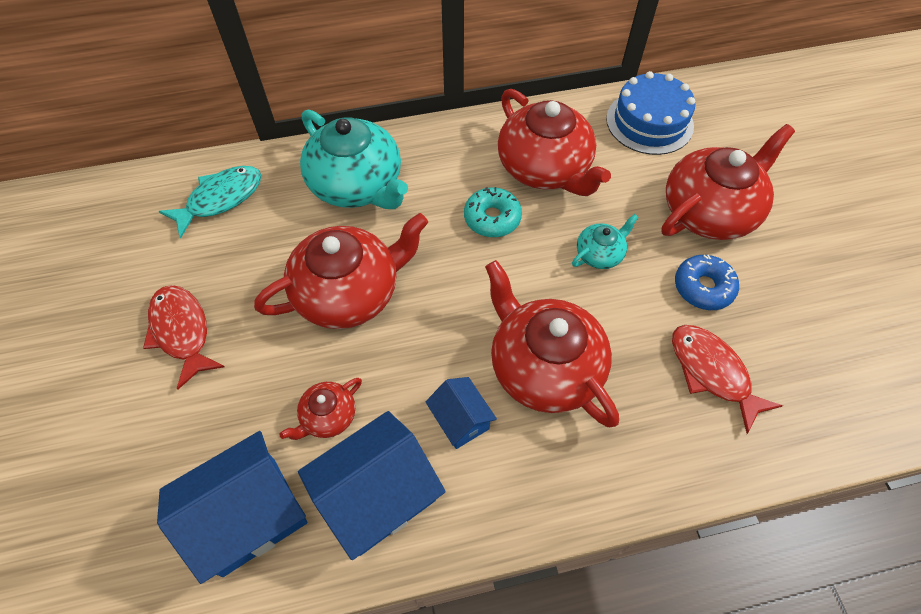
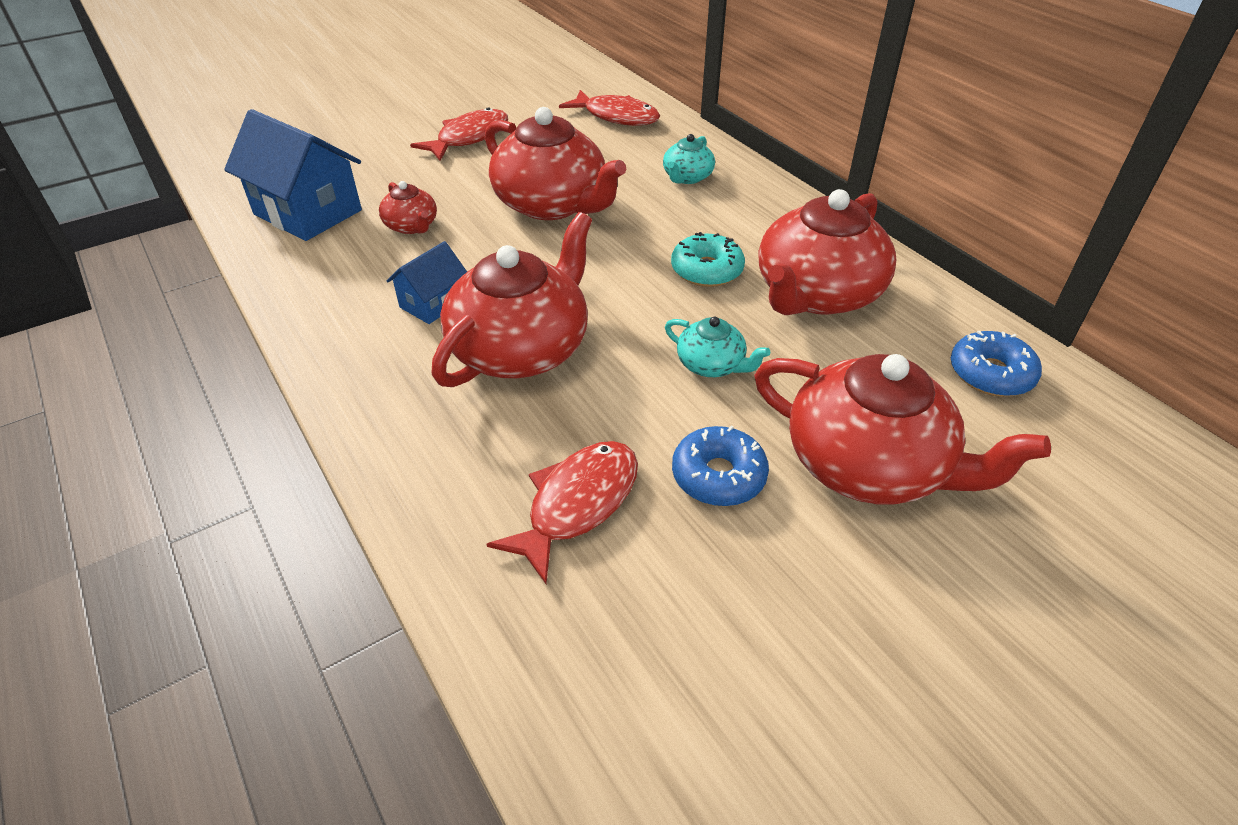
camera: 70 degrees right, 15 degrees down
(220, 199) = (616, 116): turquoise fish -> red fish
(328, 416) = (412, 226): red teapot -> red teapot turned 150 degrees counterclockwise
(357, 185) = (687, 177): turquoise teapot -> turquoise teapot, size x0.48
(377, 495) = (339, 272): blue house -> none
(649, 122) = (990, 374): blue cake -> blue donut

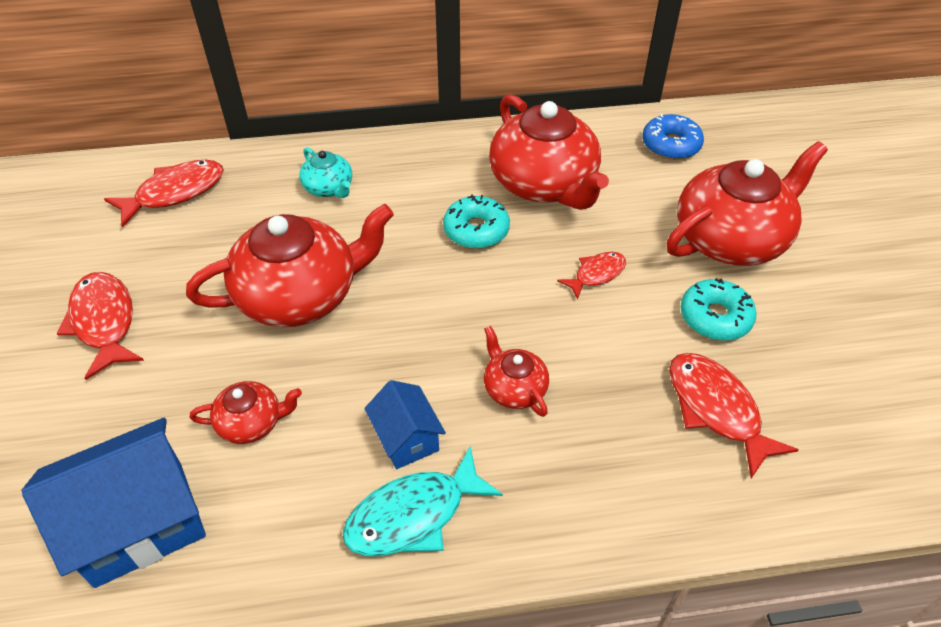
camera: 65 degrees left, 5 degrees up
(359, 330) = (414, 515): none -> turquoise fish
(521, 348) = (514, 388): red teapot -> red teapot, size x0.48
(711, 365) = (596, 274): turquoise teapot -> red fish
(718, 476) = (715, 317): blue donut -> turquoise donut

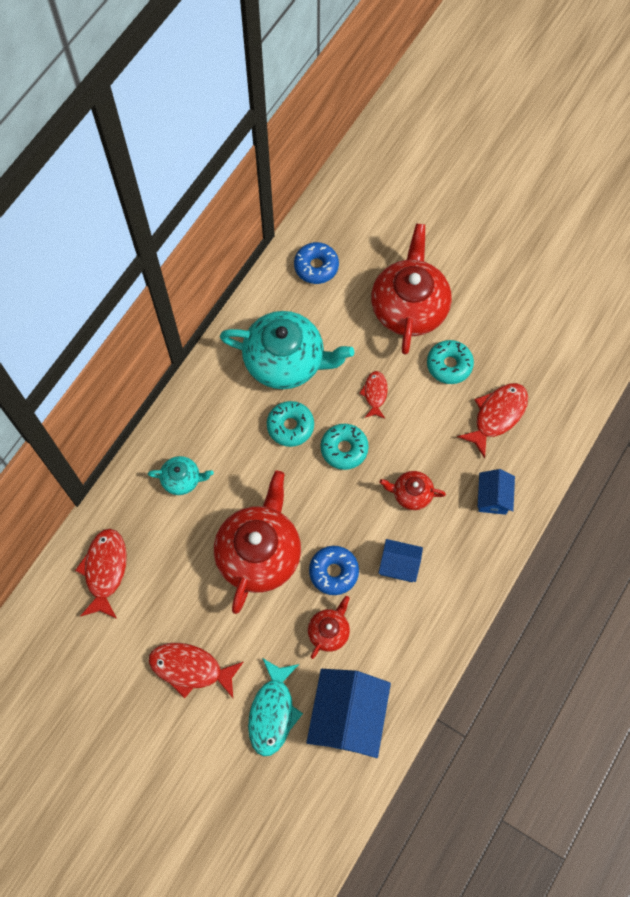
camera: 50 degrees left, 20 degrees up
(336, 377) = (333, 572): none -> blue donut
(414, 515) = (442, 591): turquoise fish -> turquoise fish (272, 712)
(500, 289) = (344, 449): none -> turquoise donut
(544, 184) = (286, 361): red teapot -> turquoise teapot
(604, 483) = (493, 497): none -> blue house
(716, 409) = (497, 416): red fish -> red fish turned 120 degrees clockwise

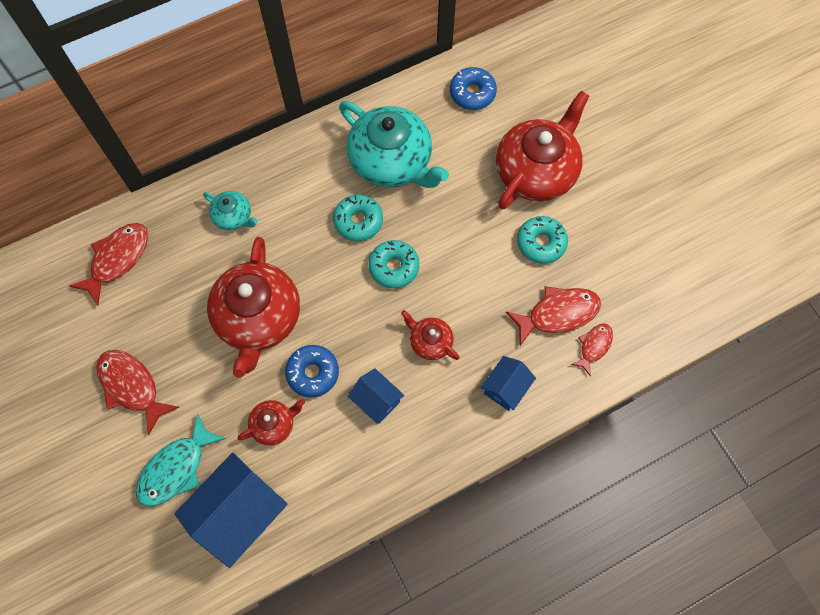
camera: 30 degrees right, 0 degrees up
(259, 552) = (258, 318): red teapot -> red teapot turned 135 degrees clockwise
(375, 394) = (454, 233): red fish -> red fish (594, 346)

